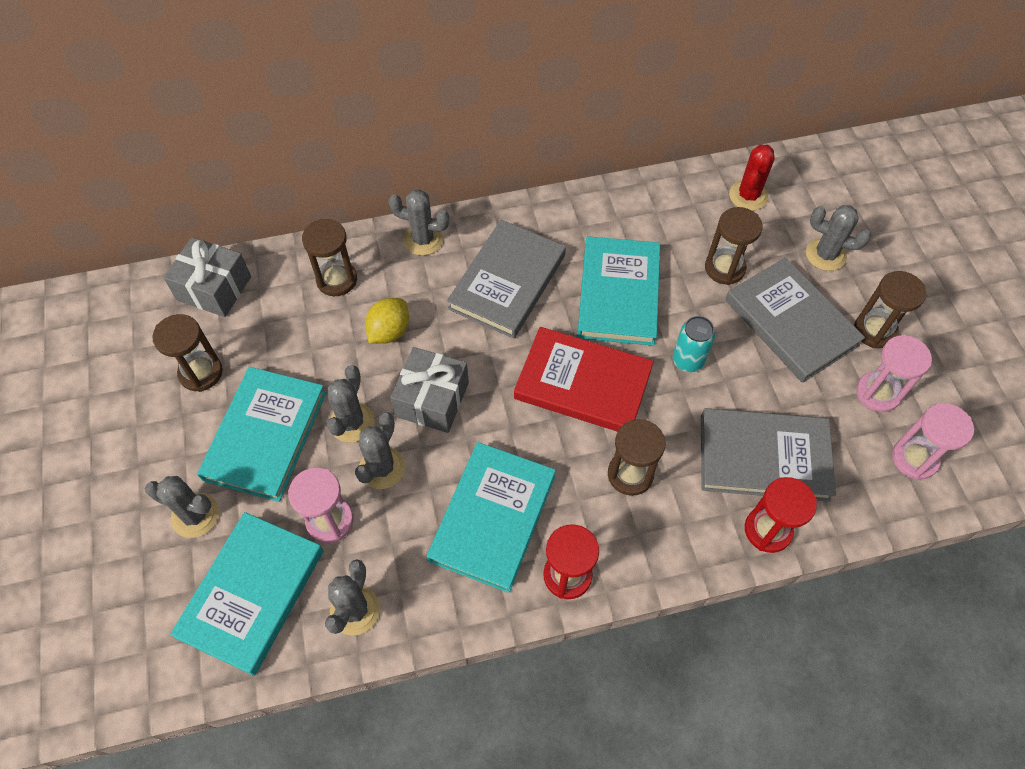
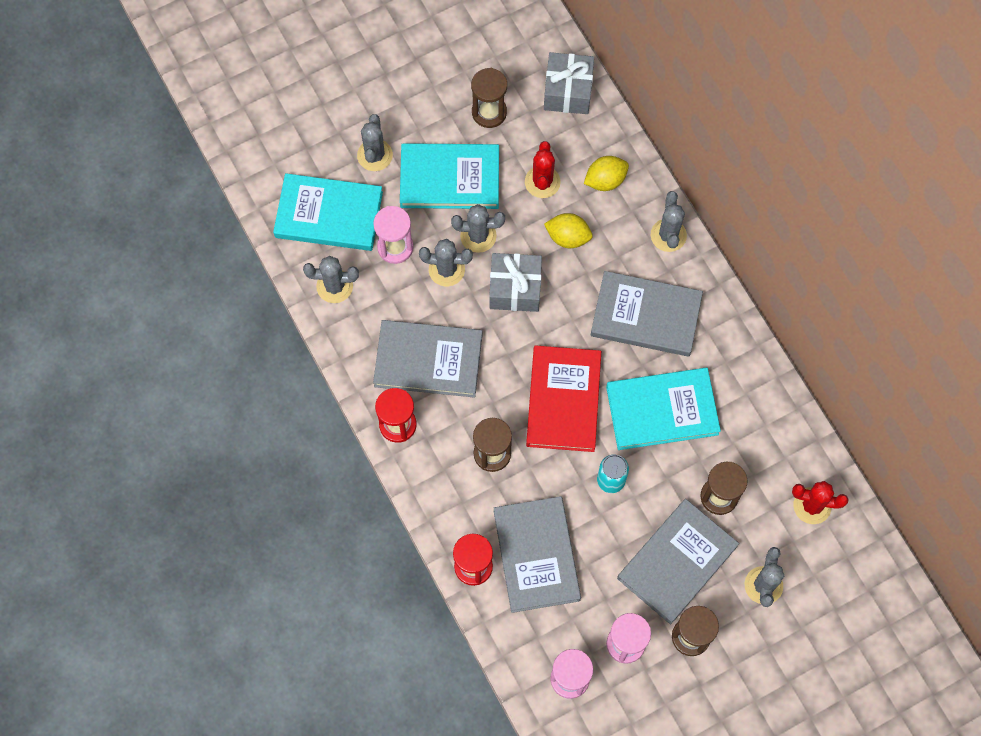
camera: 75 degrees right, 10 degrees up
(312, 340) = (542, 182): none -> red cactus
(337, 280) = (605, 180): brown hourglass -> yellow lemon
(492, 518) = (428, 360): turquoise book -> grey book

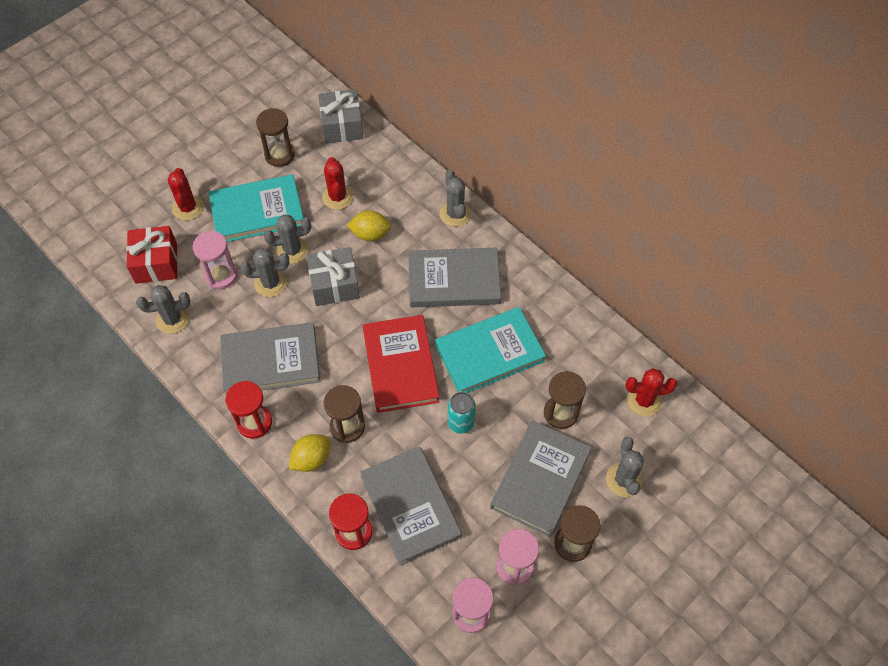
camera: 15 degrees left, 10 degrees down
(329, 215) = (156, 263): turquoise book -> red gift
(375, 155) = (188, 208): grey cactus -> red cactus
(605, 180) = (390, 184): yellow lemon -> yellow lemon (311, 459)

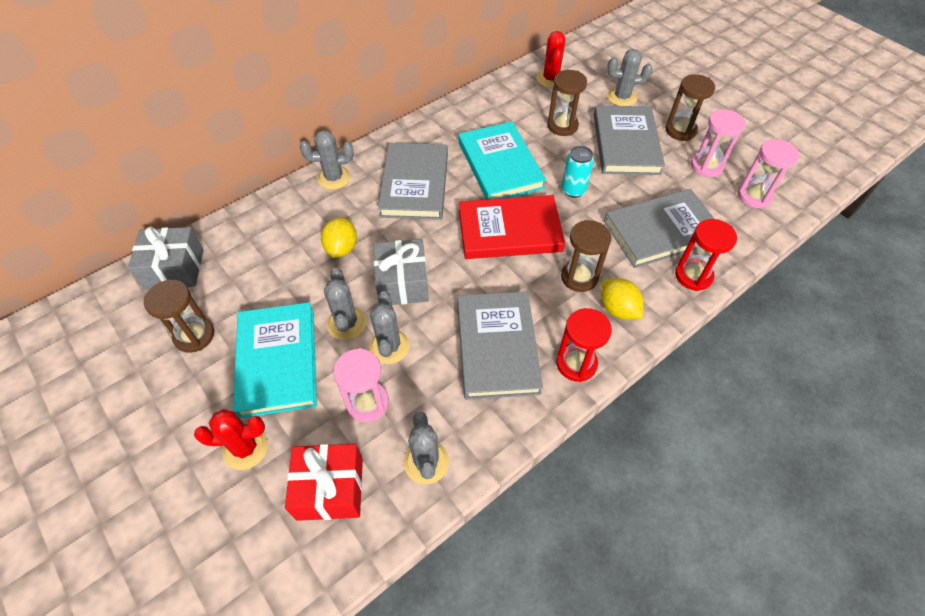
camera: 85 degrees left, 5 degrees down
(337, 197) = (281, 276): red cactus -> none
(540, 479) = (626, 144): grey book -> grey book turned 60 degrees clockwise

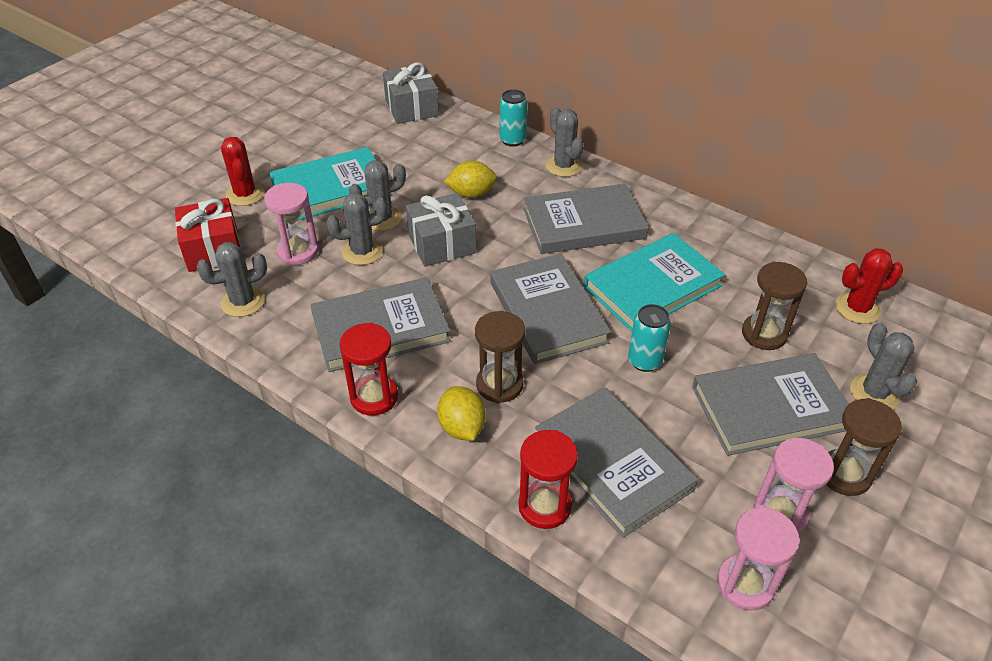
camera: 75 degrees right, 10 degrees down
(194, 335) = (346, 138): brown hourglass -> none
(277, 202) = (512, 140): none -> turquoise can
(509, 231) = (547, 312): red book -> grey book
(618, 309) = (462, 427): yellow lemon -> yellow lemon turned 60 degrees counterclockwise

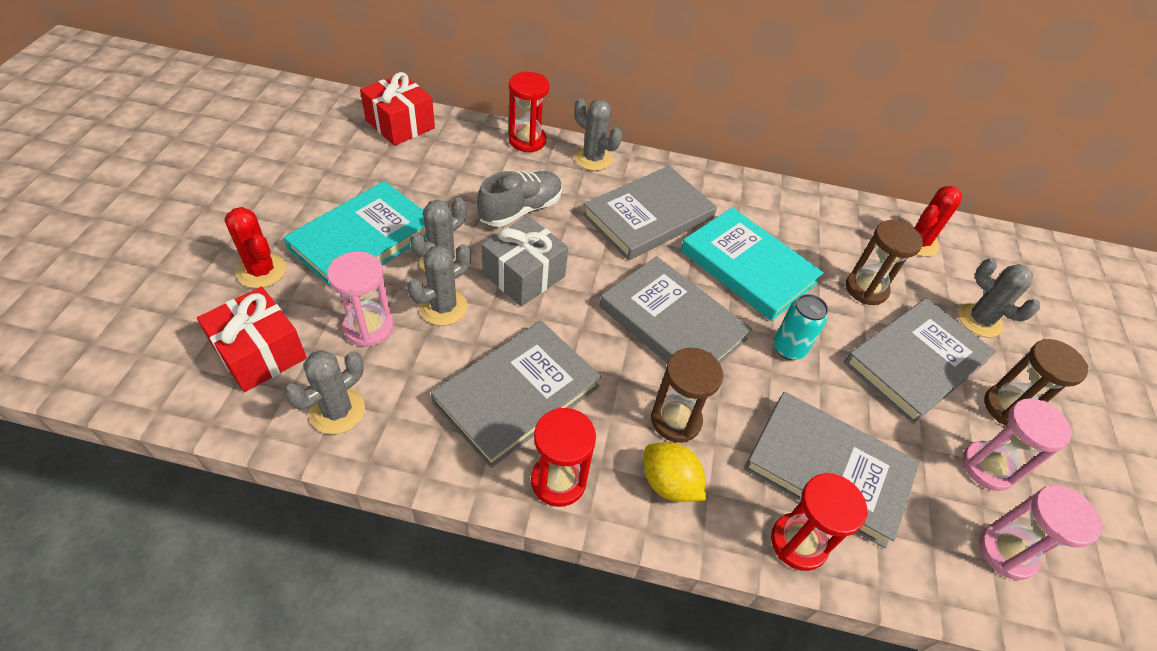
camera: 30 degrees left, 5 degrees up
(412, 108) = (400, 124): grey gift -> red gift
(471, 194) = (520, 210): yellow lemon -> grey shoe
(512, 140) = (527, 140): turquoise can -> red hourglass
(652, 286) = (748, 267): turquoise book -> turquoise book turned 75 degrees counterclockwise

